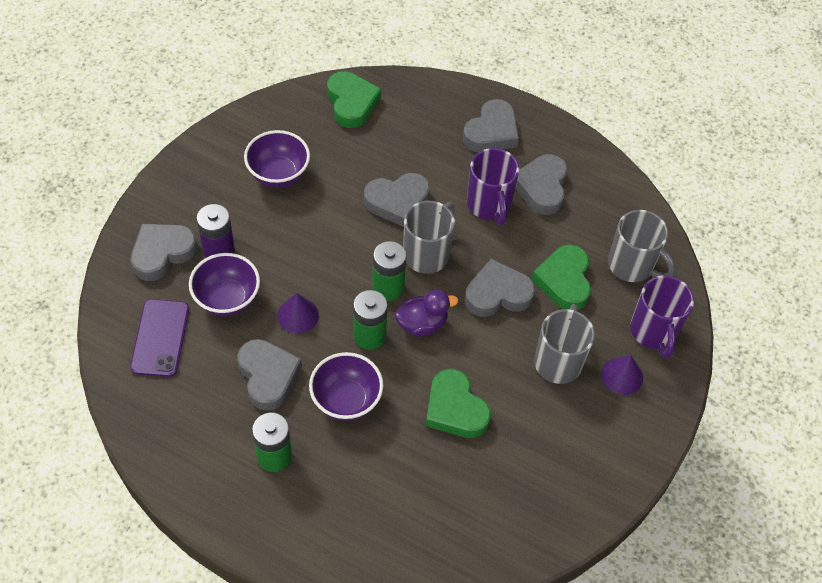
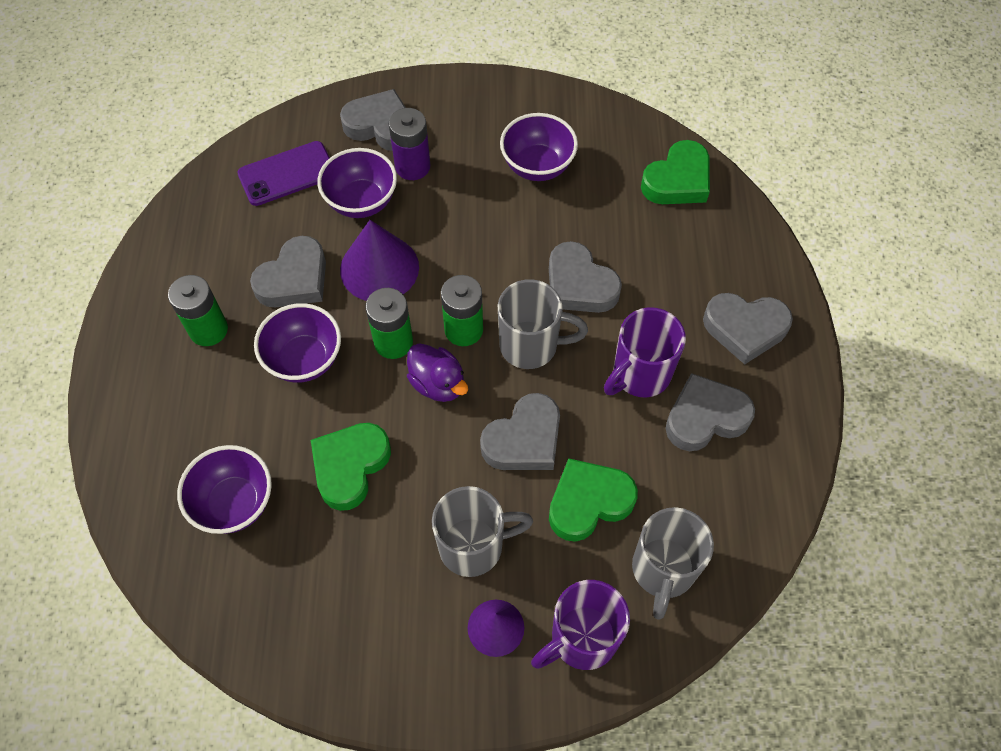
camera: 65 degrees right, 5 degrees up
(298, 315) = (379, 268): purple cone -> purple cone, size x1.66
(440, 498) = (234, 503): none -> purple bowl
(497, 294) = (524, 439): grey heart -> grey heart turned 90 degrees clockwise

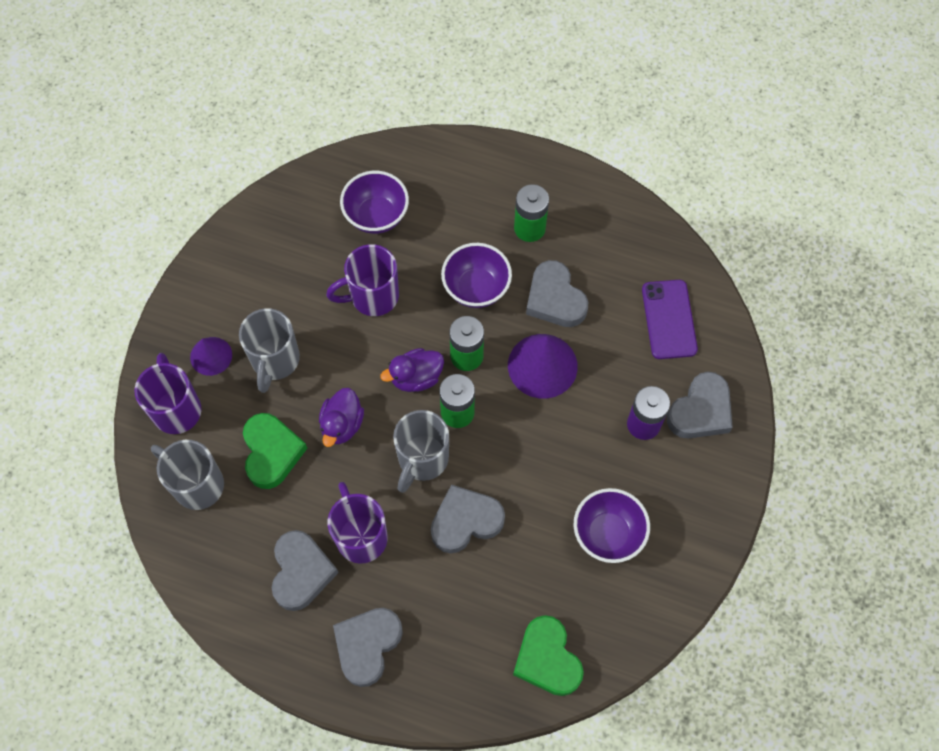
camera: 110 degrees right, 5 degrees up
(350, 466) = (372, 296): green heart -> purple mug
(361, 202) = (617, 371): purple bowl -> none
(524, 439) = (342, 424): grey heart -> purple duck

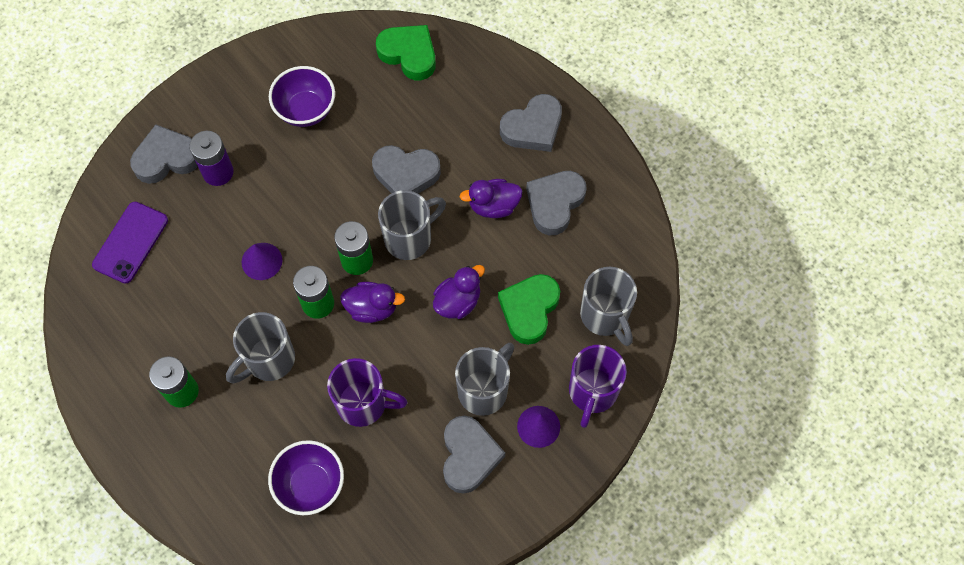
camera: 150 degrees left, 0 degrees up
(360, 536) = (493, 206): purple mug -> purple duck
(476, 288) = (268, 360): purple bowl -> grey mug
(542, 365) = (261, 261): purple cone -> purple cone, size x0.60
(547, 659) = (409, 54): green heart -> green heart turned 60 degrees counterclockwise
(555, 299) = (209, 312): grey heart -> grey heart (469, 456)

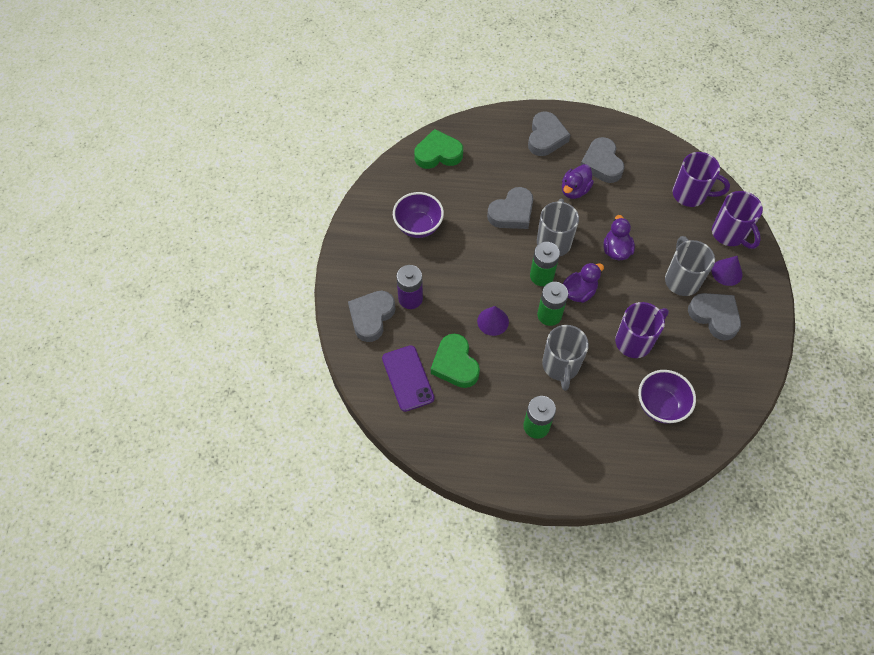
camera: 45 degrees left, 5 degrees down
(529, 310) = (653, 223): green heart -> green heart (455, 364)
(605, 316) = (690, 194): grey mug -> purple mug

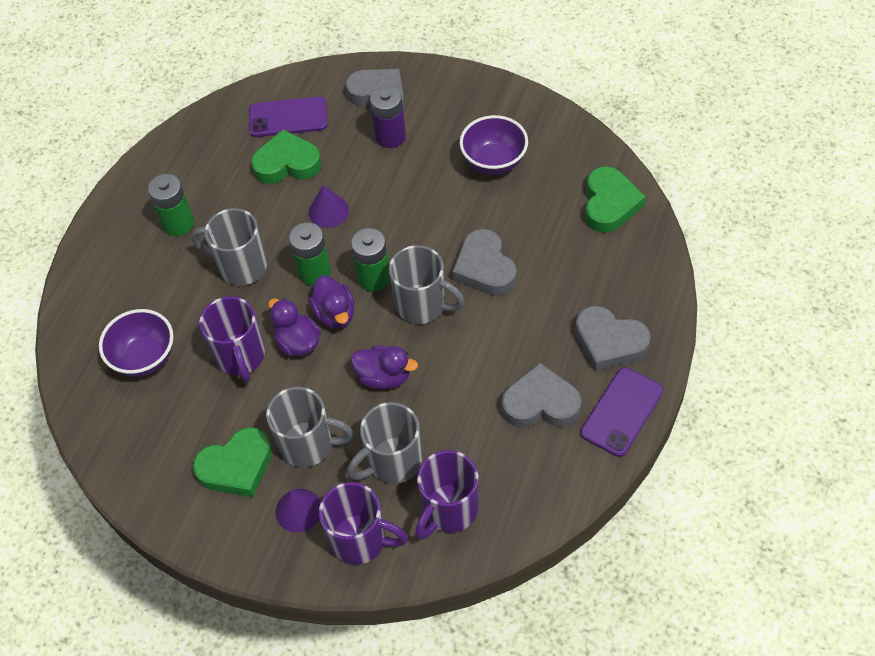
camera: 110 degrees right, 5 degrees down
(574, 190) = (501, 353): purple duck -> purple duck (298, 342)
(591, 124) = (621, 412): none -> purple phone
(673, 230) = (393, 462): none -> grey mug
(714, 316) = (237, 467): grey heart -> green heart
(729, 234) = (361, 540): purple mug -> purple mug turned 150 degrees counterclockwise

